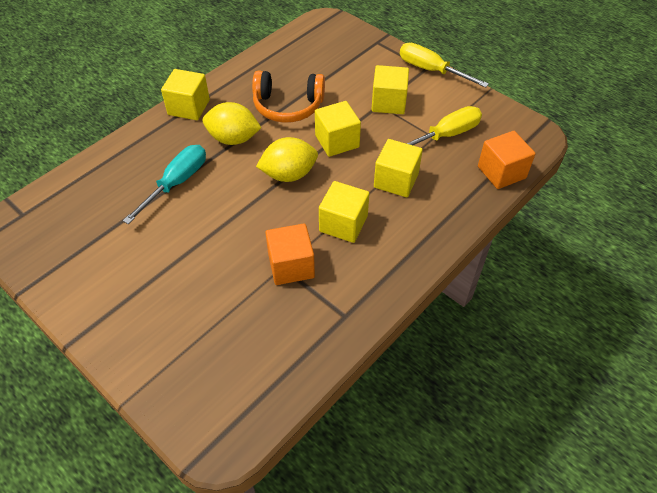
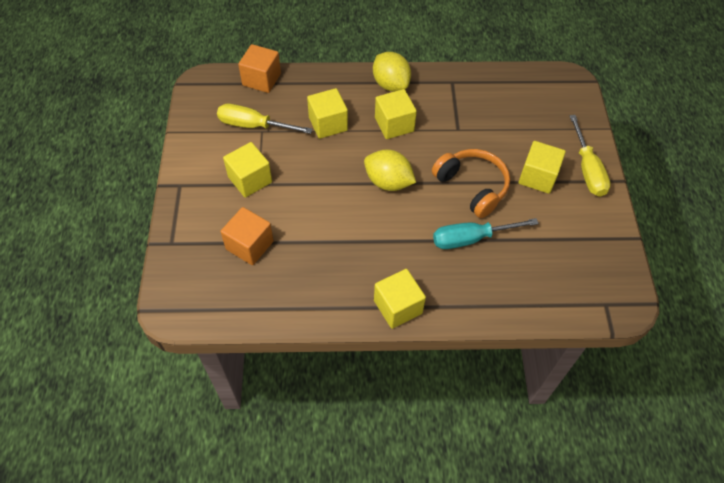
camera: 135 degrees left, 5 degrees up
(233, 139) = (394, 243): yellow lemon -> yellow lemon (390, 84)
(288, 106) = (322, 239): orange headphones -> orange headphones (472, 187)
(291, 266) = (452, 126): orange cube -> orange cube (249, 245)
(337, 141) = (326, 180): yellow cube -> yellow cube (537, 177)
(431, 70) = (180, 180): yellow screwdriver -> yellow screwdriver (587, 169)

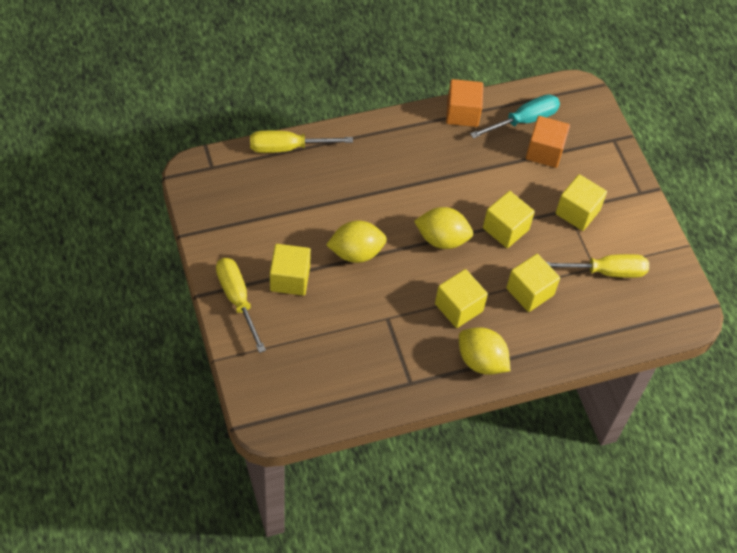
camera: 160 degrees right, 0 degrees up
(261, 79) = (629, 332): orange cube -> orange cube (462, 113)
(398, 307) = (395, 128): yellow cube -> yellow cube (505, 229)
(471, 239) = (345, 199): turquoise screwdriver -> turquoise screwdriver (524, 120)
(472, 187) = (356, 252): orange headphones -> yellow lemon
(521, 309) = (287, 148): none -> yellow screwdriver

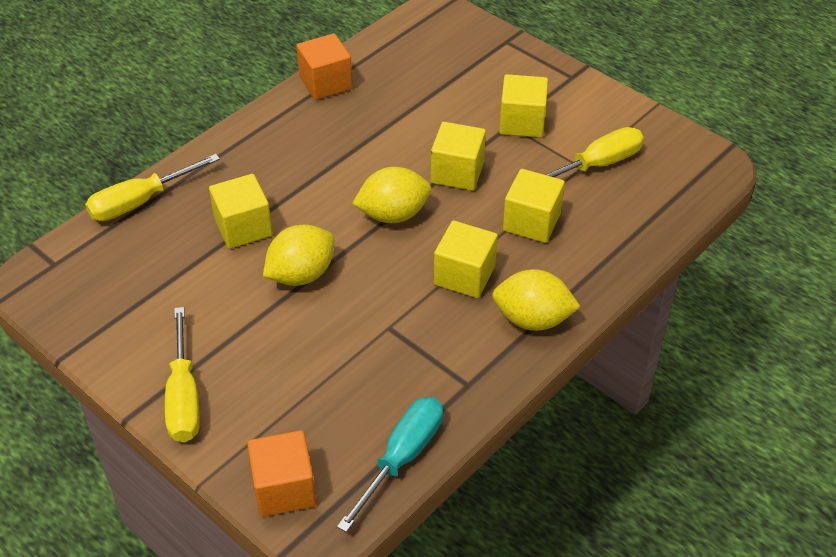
camera: 25 degrees left, 10 degrees down
(237, 299) = (184, 397): yellow screwdriver -> yellow screwdriver turned 135 degrees counterclockwise
(290, 279) = (237, 341): yellow cube -> yellow cube (243, 227)
(524, 120) = (399, 62): turquoise screwdriver -> turquoise screwdriver (402, 457)
(544, 151) = (443, 81): orange cube -> orange cube (284, 488)

